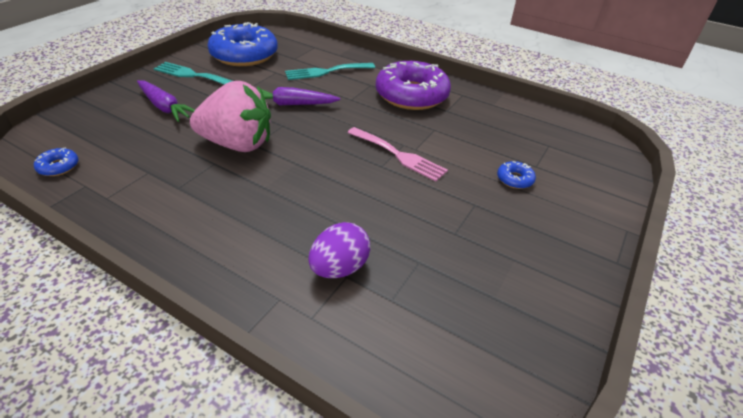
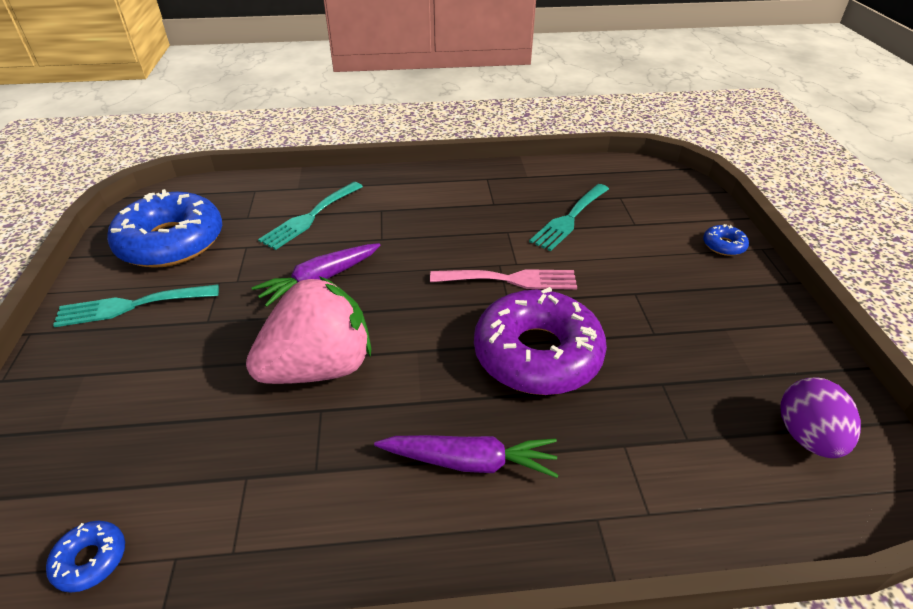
camera: 35 degrees left, 0 degrees up
(165, 107) = (148, 373): purple carrot -> purple carrot (469, 461)
(339, 268) = (608, 441): purple egg -> purple egg (807, 436)
(411, 95) = (439, 202): purple donut -> purple donut (537, 354)
(488, 141) = (569, 219): none -> turquoise fork
(514, 179) = (635, 247): blue donut -> blue donut (723, 245)

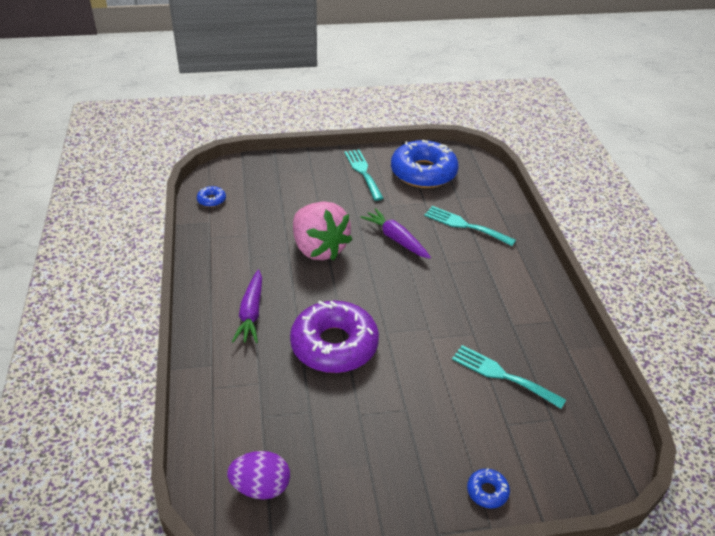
camera: 85 degrees right, 0 degrees up
(510, 279) = (411, 333): pink fork -> none

